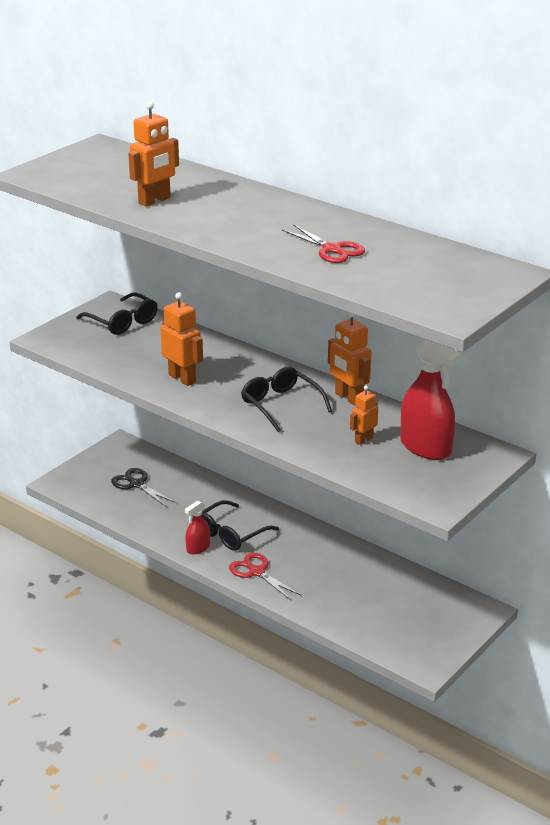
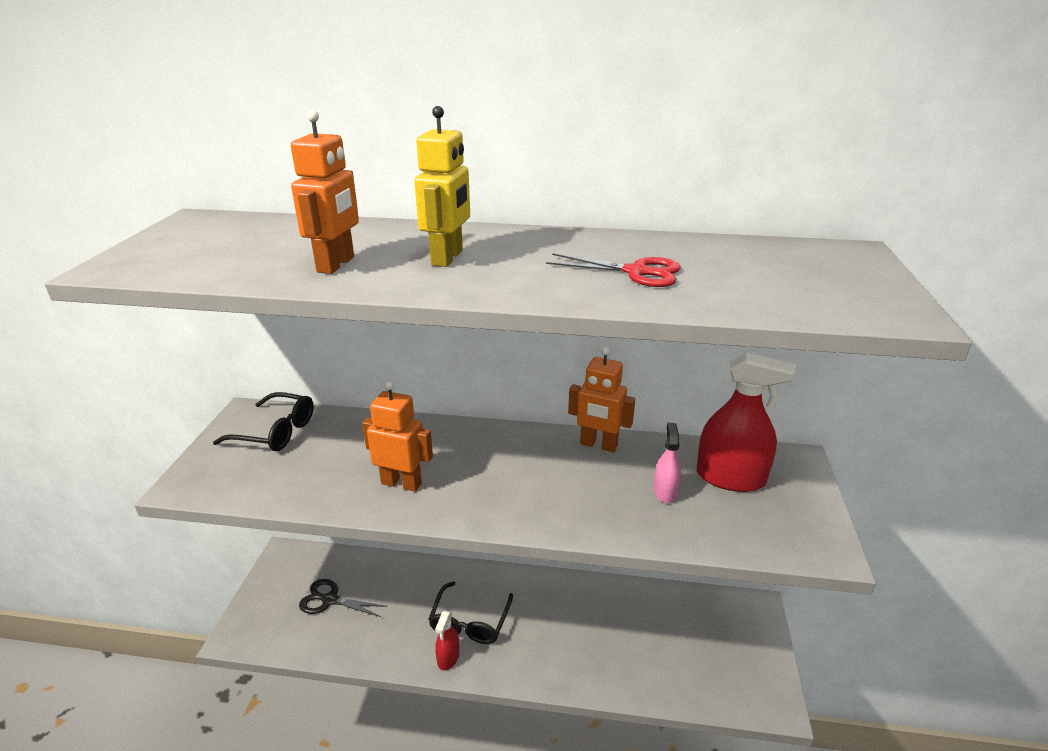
camera: 30 degrees left, 0 degrees up
(226, 212) = (448, 258): none -> yellow robot
(256, 572) = (529, 661): red scissors -> none
(281, 405) = (540, 479): black glasses -> none
(363, 439) = (665, 492): orange robot -> pink spray bottle

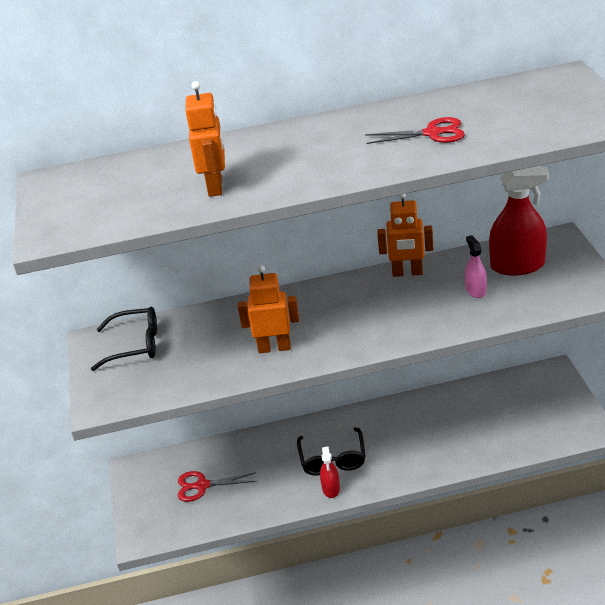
camera: 15 degrees left, 5 degrees up
(329, 600) = (202, 486): black scissors -> red scissors
(448, 258) = (291, 158): yellow robot -> none

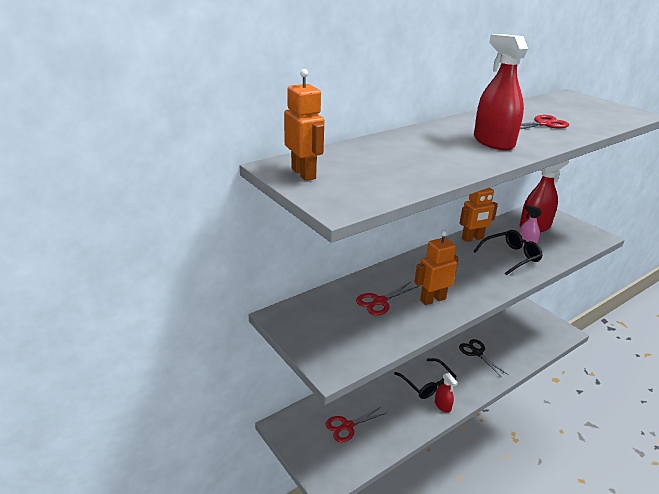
camera: 30 degrees left, 5 degrees down
(135, 345) = (320, 315): black glasses -> black glasses (510, 257)
(212, 340) = (379, 301): none -> red scissors
(215, 187) = (438, 161): orange robot -> orange robot (304, 173)
(321, 161) = (493, 142): none -> red spray bottle
(430, 433) = (477, 353): none -> black scissors

